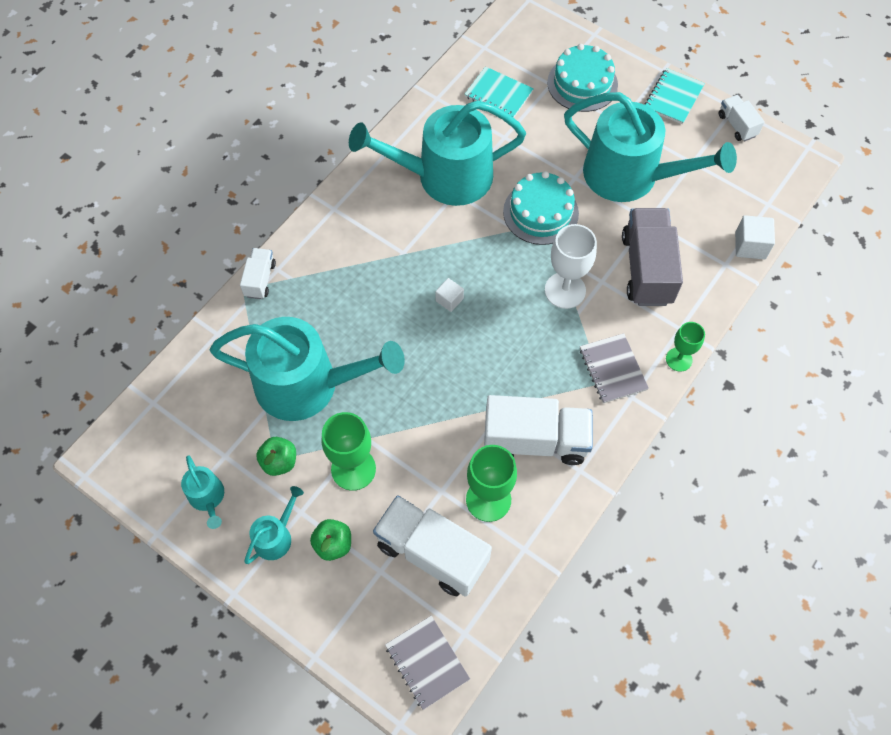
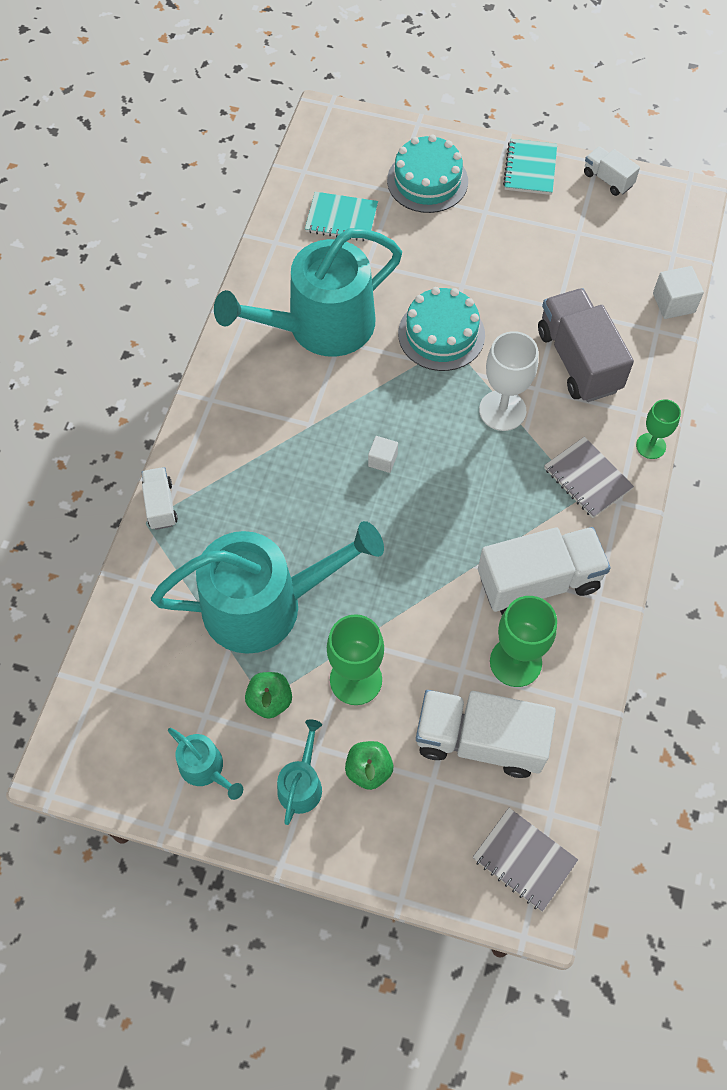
camera: 20 degrees left, 0 degrees up
(630, 176) = (519, 266): turquoise watering can -> none

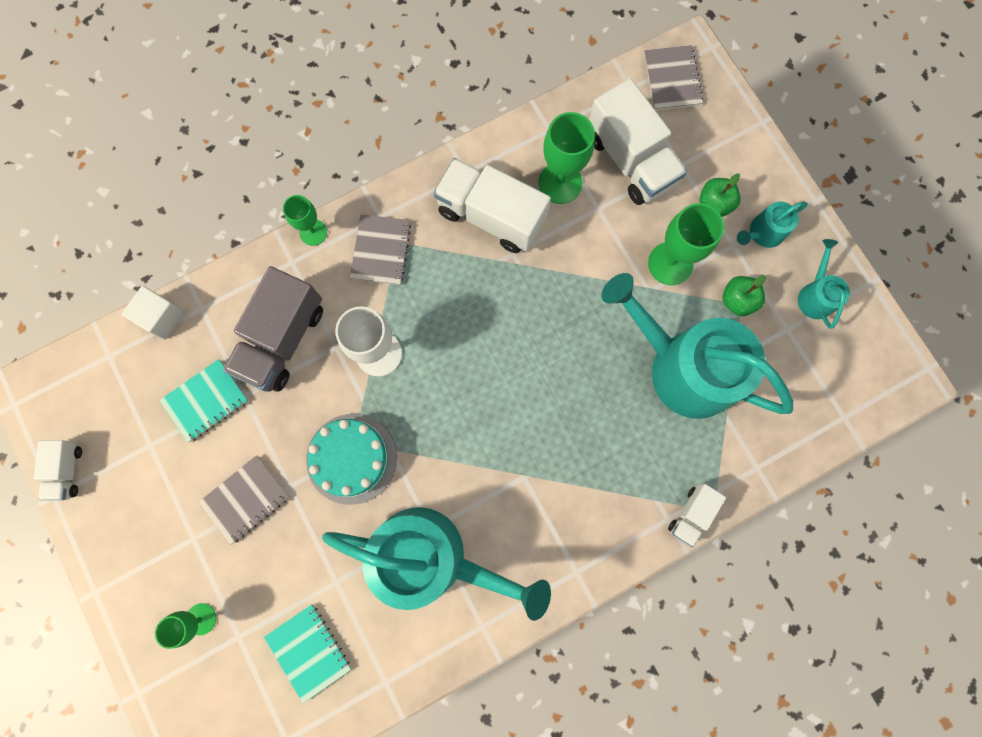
camera: 135 degrees left, 15 degrees up
(382, 460) = (501, 397): white cube -> none
(427, 181) = (201, 619): turquoise cake -> green goblet
(480, 256) = (245, 499): none -> grey notebook
(530, 169) = (110, 545): turquoise notebook -> turquoise notebook (206, 401)

